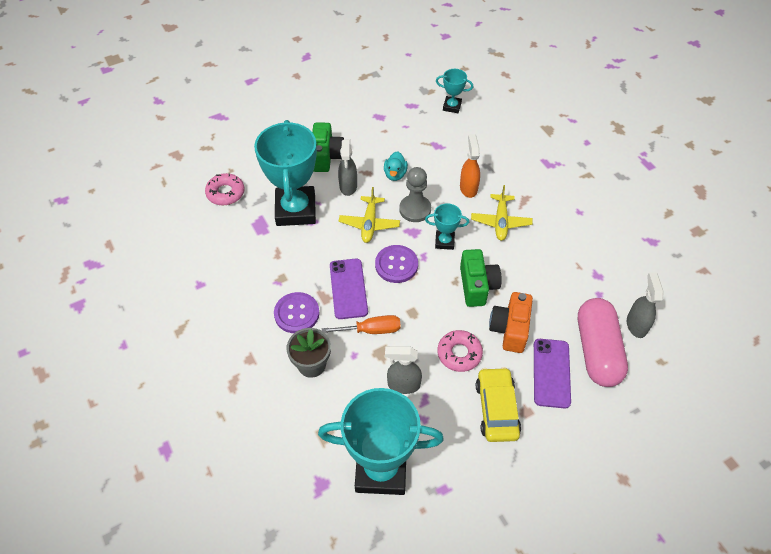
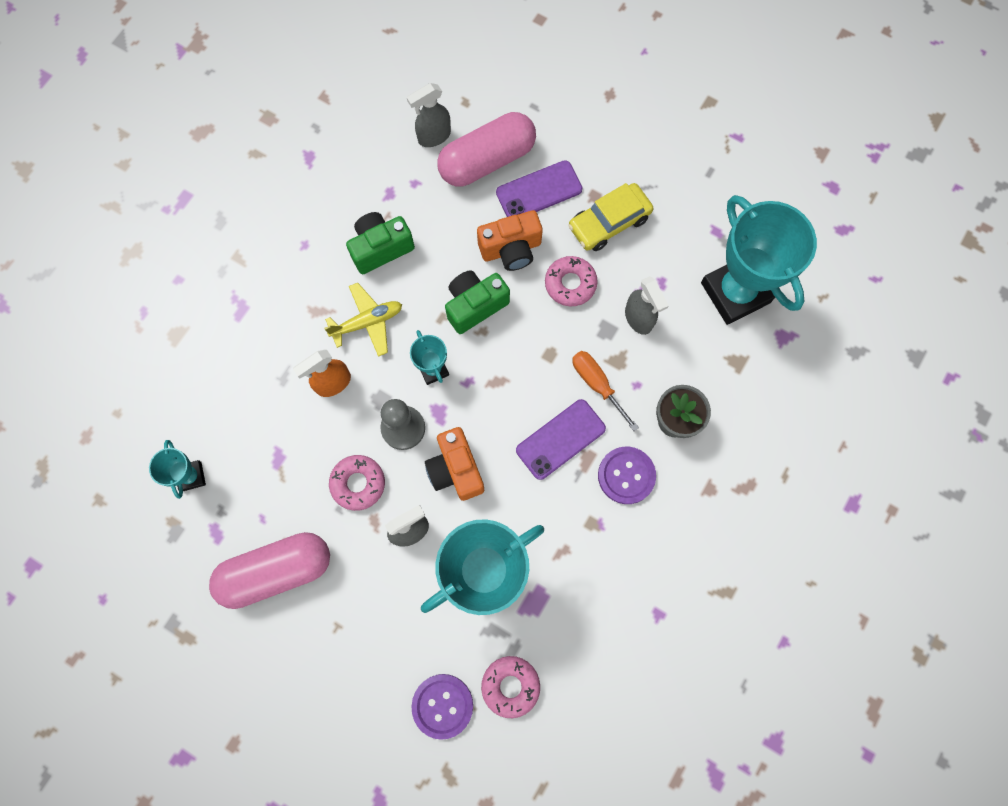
camera: 120 degrees left, 20 degrees up
(326, 156) = (374, 592): green camera -> green camera (381, 248)
(369, 224) = (455, 469): yellow plane -> orange camera
(371, 121) = (276, 571): none -> pink capsule
(395, 174) = (358, 483): turquoise duck -> pink donut
(396, 265) = (497, 405): purple button -> purple button (442, 705)

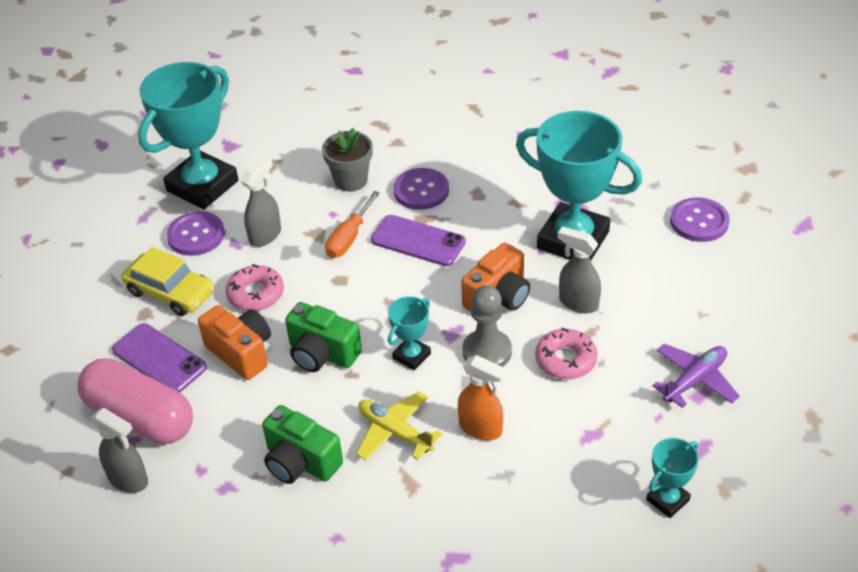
camera: 115 degrees left, 30 degrees down
(276, 571) = (695, 380): pink capsule -> purple plane
(510, 686) = (647, 190): pink donut -> none
(669, 264) = (196, 235): none -> purple button

